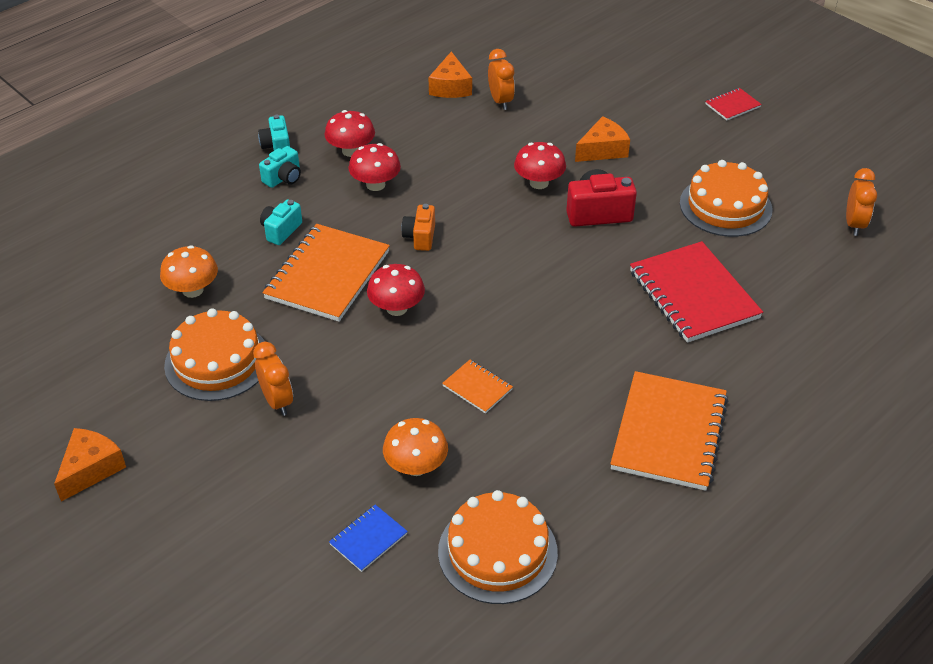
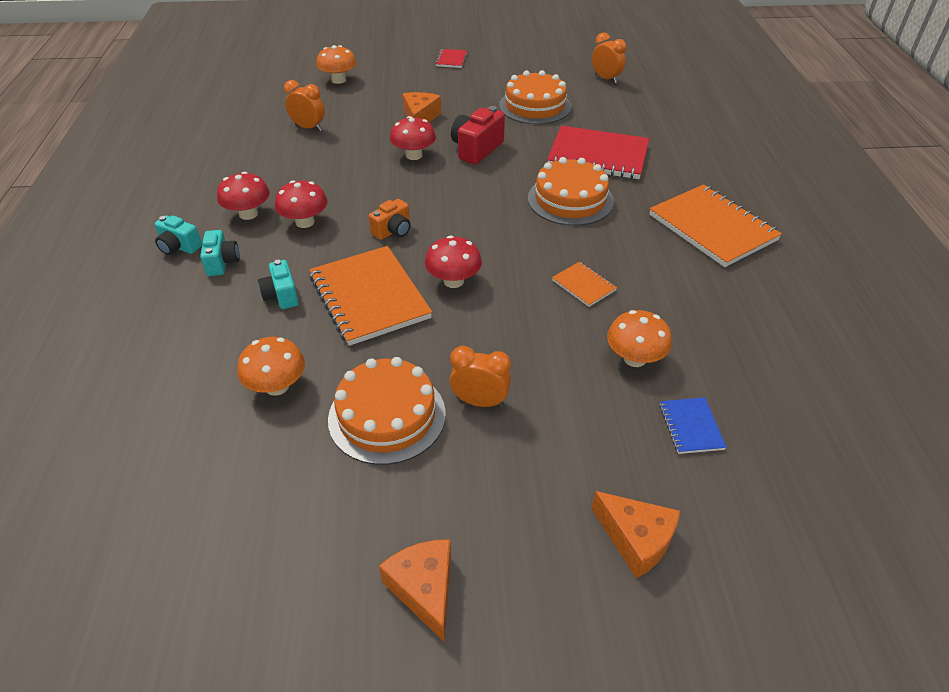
camera: 50 degrees left, 0 degrees up
(420, 237) = (393, 231): orange camera -> orange camera turned 90 degrees counterclockwise
(450, 87) = (258, 138): orange cheese -> orange cheese (636, 539)
(477, 388) = (584, 285): orange notebook -> orange notebook turned 60 degrees clockwise
(497, 552) = (760, 361): orange cake -> orange cake (570, 200)
(596, 67) = (338, 80): none -> orange mushroom

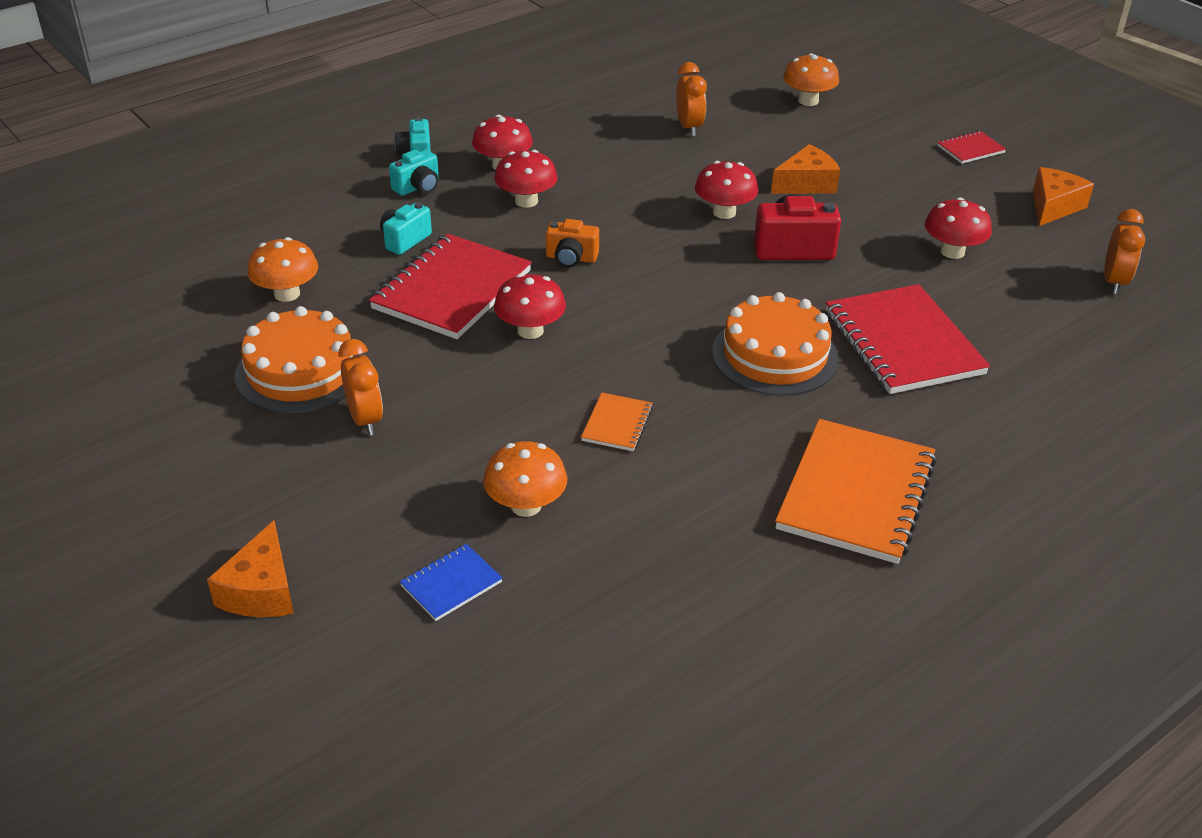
camera: 55 degrees right, 5 degrees down
(369, 297) = (452, 290): orange notebook -> red notebook
(424, 589) = (121, 476): orange cheese -> orange cheese (1053, 207)
(535, 106) = (952, 252): orange cake -> red mushroom

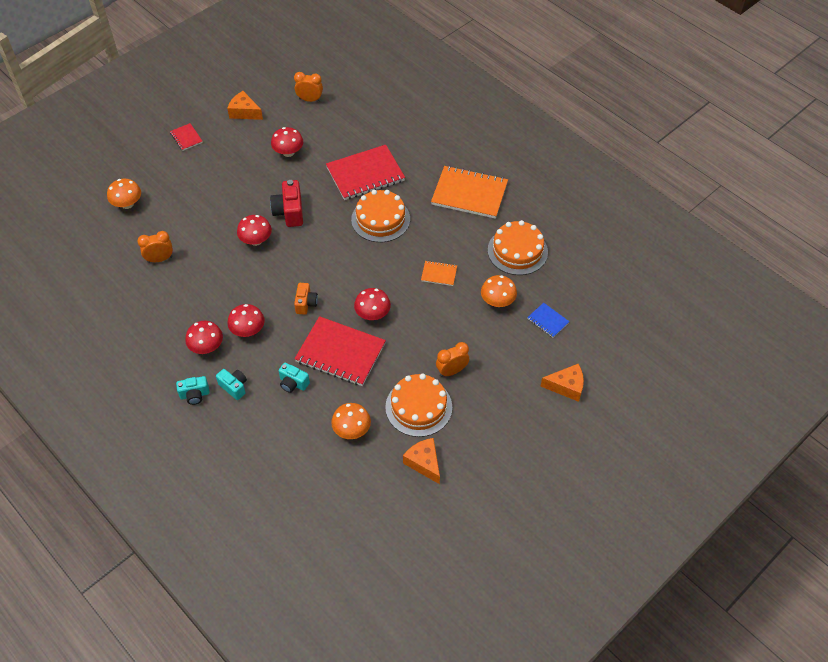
camera: 95 degrees left, 15 degrees up
(671, 557) = (517, 251): none -> orange cake
(806, 184) = (225, 206): orange cheese -> orange cheese (424, 463)

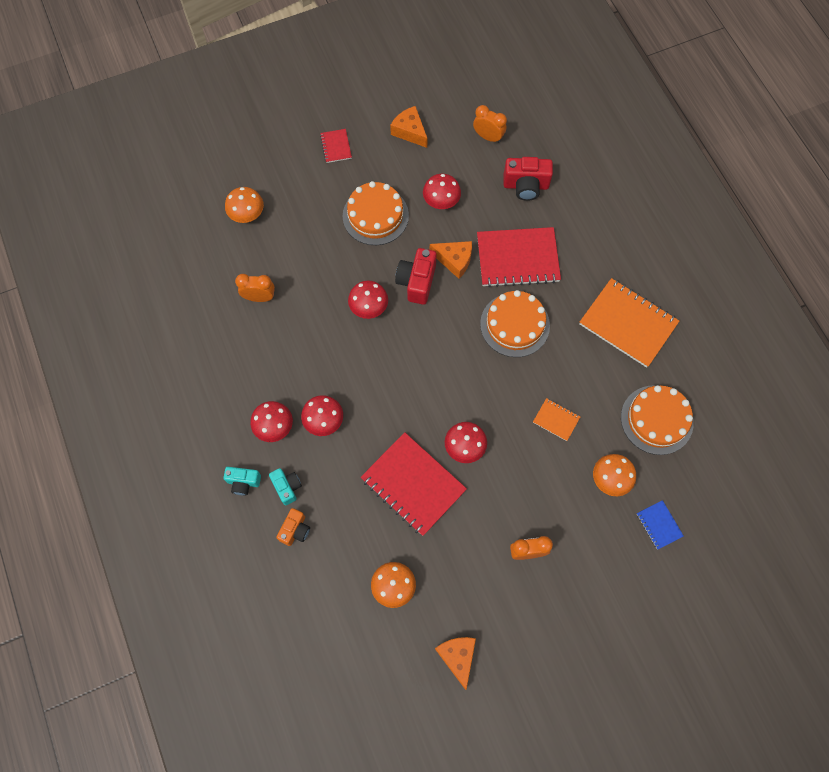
camera: 20 degrees right, 15 degrees up
(293, 383) = (350, 505): turquoise camera -> none
(306, 303) = (396, 408): orange camera -> orange camera (295, 530)
(353, 124) = (526, 186): none -> red camera
(418, 407) = (475, 584): orange cake -> orange cake (375, 215)
(566, 386) = (649, 618): orange cheese -> orange cheese (454, 260)

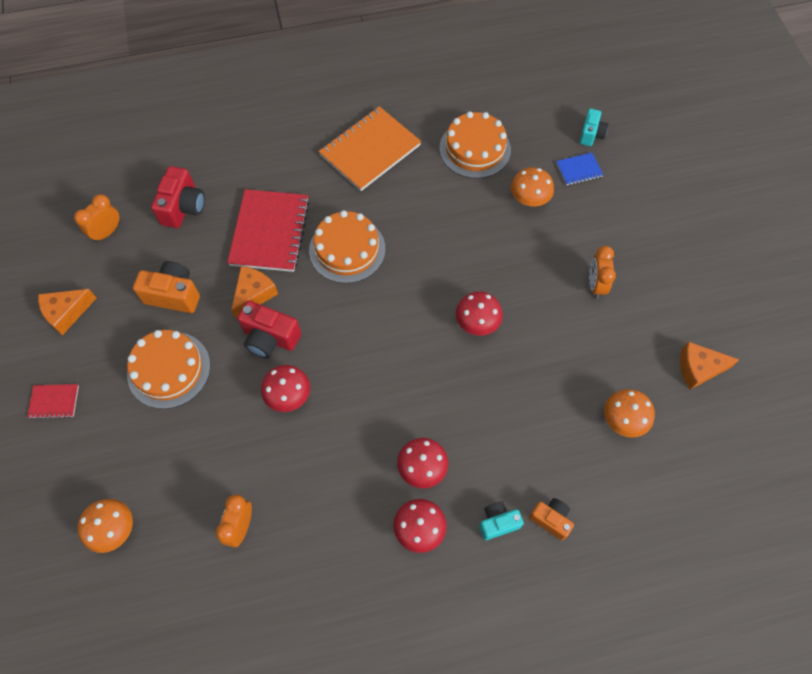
camera: 80 degrees left, 5 degrees down
(243, 482) = (485, 576): turquoise camera -> turquoise camera (591, 134)
(413, 484) = (512, 381): red notebook -> none
(441, 201) = (174, 295): red mushroom -> orange camera
(556, 420) = (461, 232): orange notebook -> none

